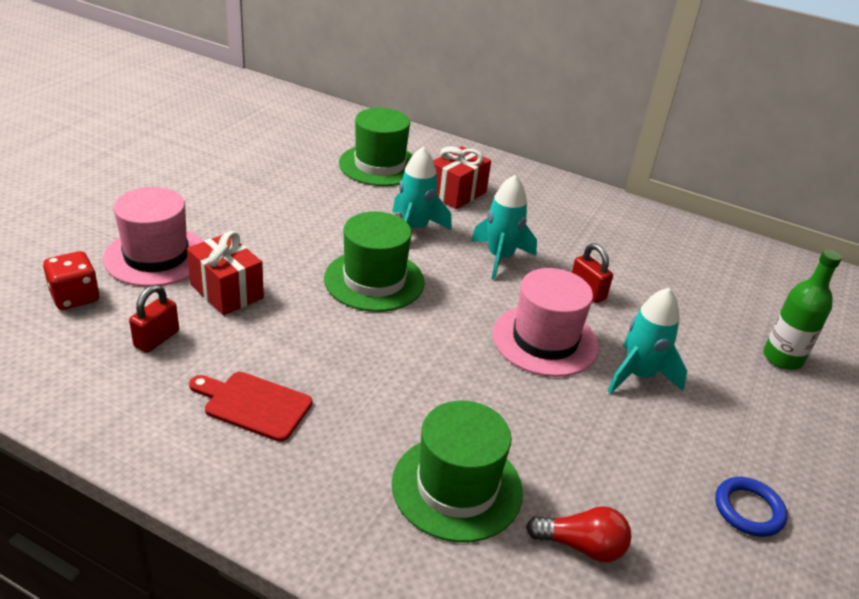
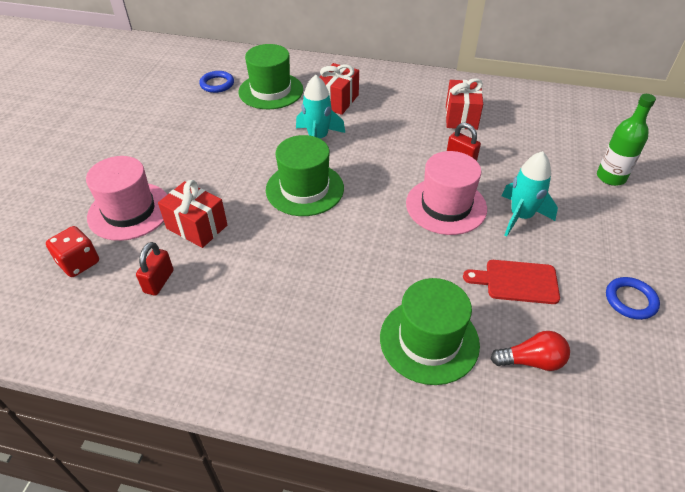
camera: 10 degrees left, 10 degrees up
(253, 405) = (255, 316): red cutting board -> red cutting board (517, 281)
(318, 145) = (217, 84): none -> blue ring
(500, 258) = (389, 147): turquoise rocket -> none
(608, 244) = (461, 117): none -> red gift

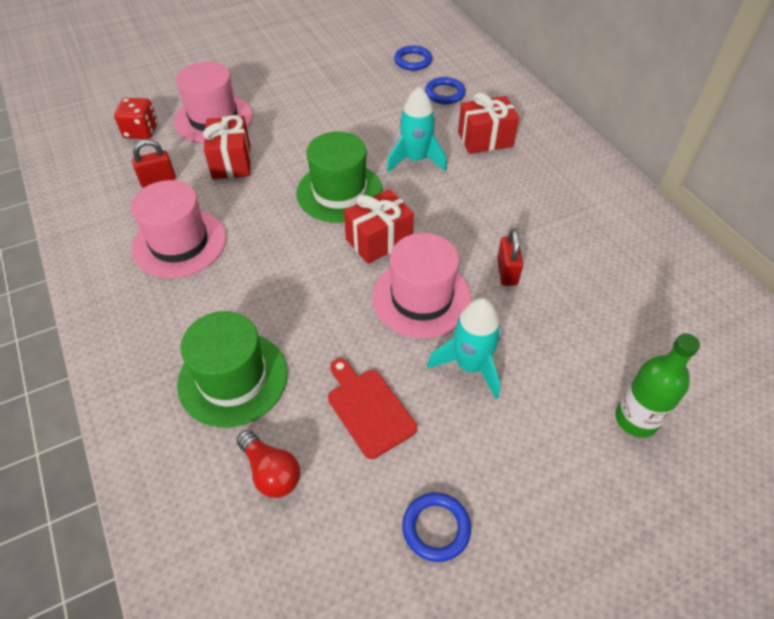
camera: 50 degrees right, 5 degrees up
(252, 304) = (179, 243): none -> pink hat
(271, 91) = (445, 93): green hat -> blue ring
(461, 117) = (577, 236): red gift -> red gift (379, 240)

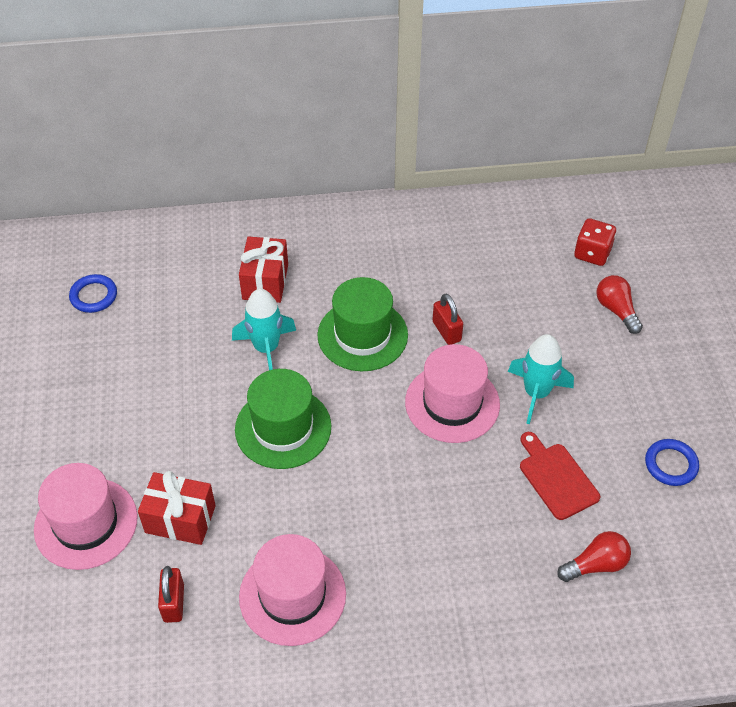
camera: 70 degrees left, 0 degrees up
(141, 131) = (65, 610): red dice -> red dice (592, 253)
(233, 378) = (491, 575): green hat -> green hat (362, 335)
(368, 409) = (556, 478): red cutting board -> red cutting board turned 75 degrees clockwise
(379, 240) = (367, 414): red gift -> none
(445, 93) = (172, 288): blue ring -> none
(507, 272) = (446, 331): red padlock -> red padlock turned 45 degrees clockwise
(636, 419) = (616, 310): green bottle -> red light bulb

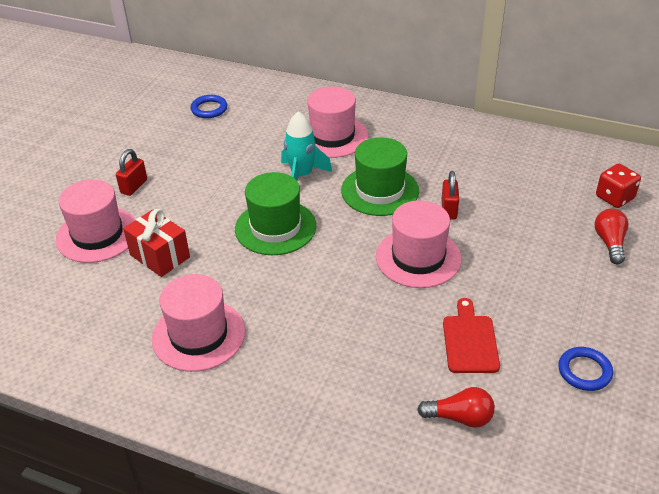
camera: 30 degrees right, 10 degrees down
(173, 603) = (114, 305): red padlock -> red padlock (134, 186)
(265, 282) = (332, 136): red gift -> pink hat
(536, 393) = (495, 276): turquoise rocket -> none

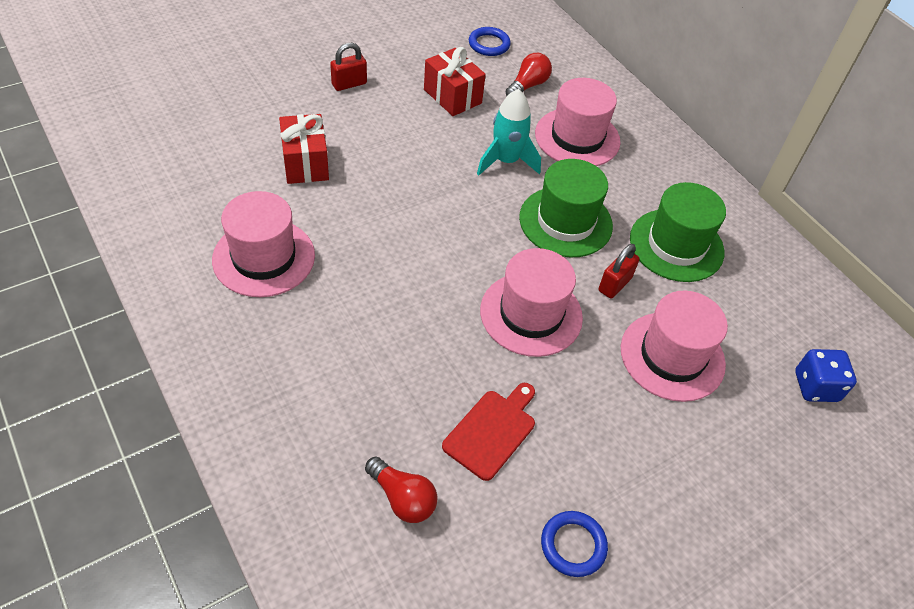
camera: 30 degrees right, 10 degrees up
(97, 234) = (276, 112): pink hat -> pink hat (672, 356)
(220, 155) = (452, 96): none -> red gift
(275, 227) = (429, 198): green hat -> green hat (676, 245)
(609, 243) = (753, 432): red light bulb -> red light bulb (528, 85)
(614, 198) = (816, 386): red dice -> blue dice

